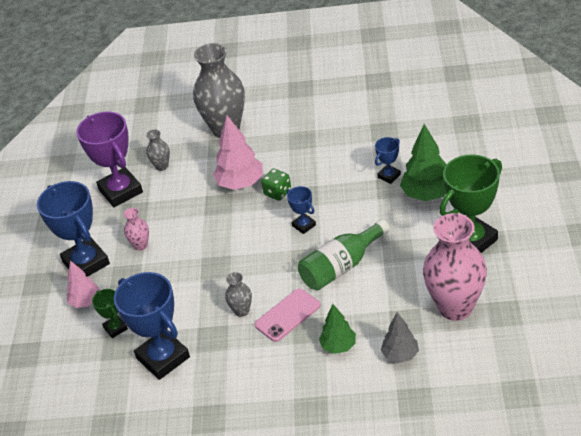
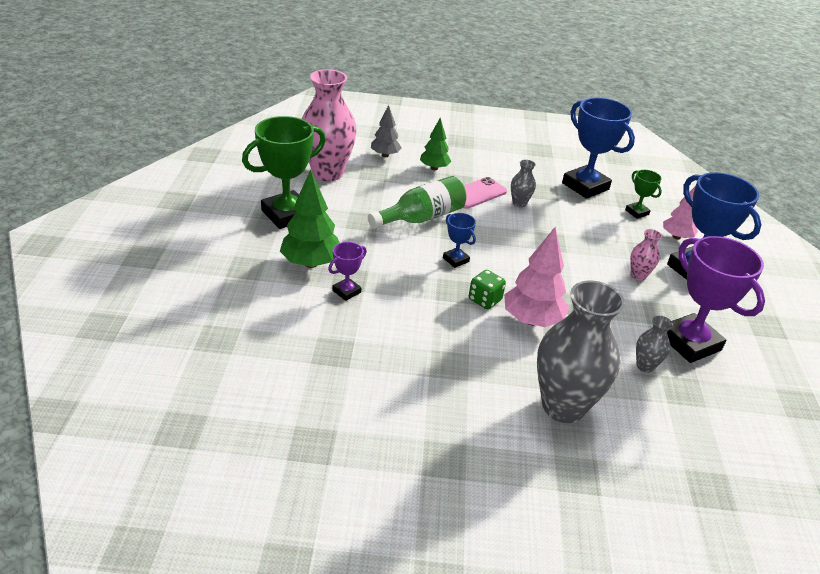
camera: 175 degrees right, 5 degrees down
(389, 176) = (346, 291): blue trophy -> purple trophy

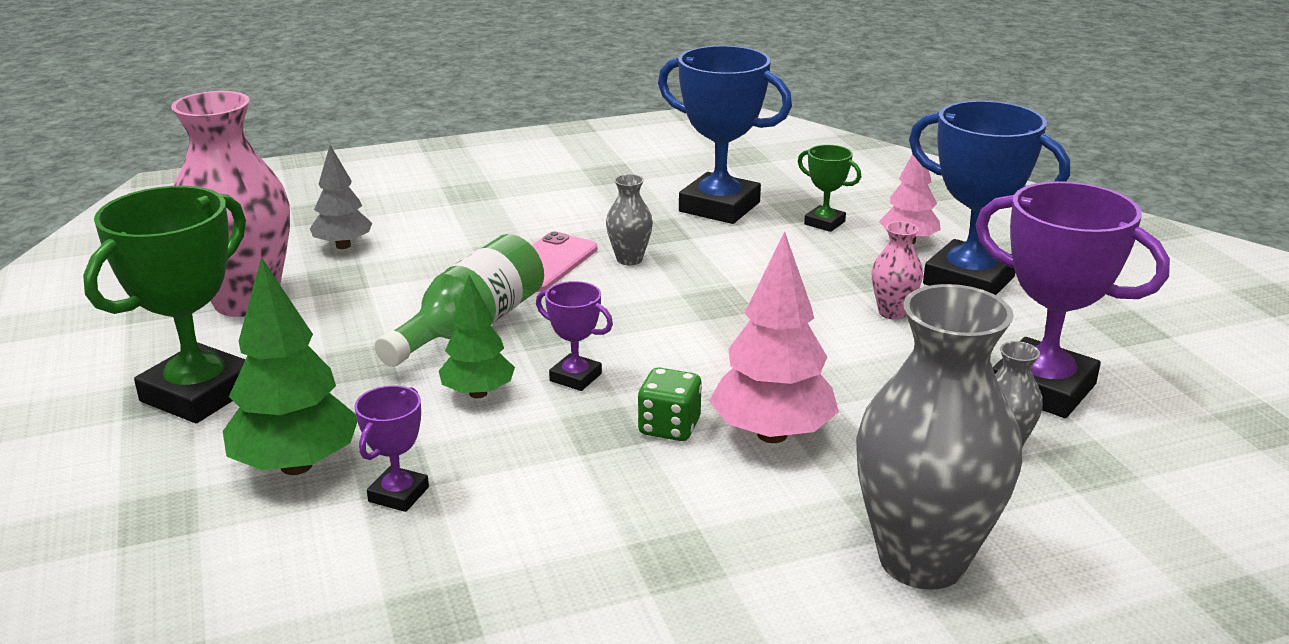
camera: 20 degrees left, 10 degrees down
(434, 168) = (447, 243): green tree -> green tree (478, 393)
(455, 260) = (575, 377): blue trophy -> purple trophy

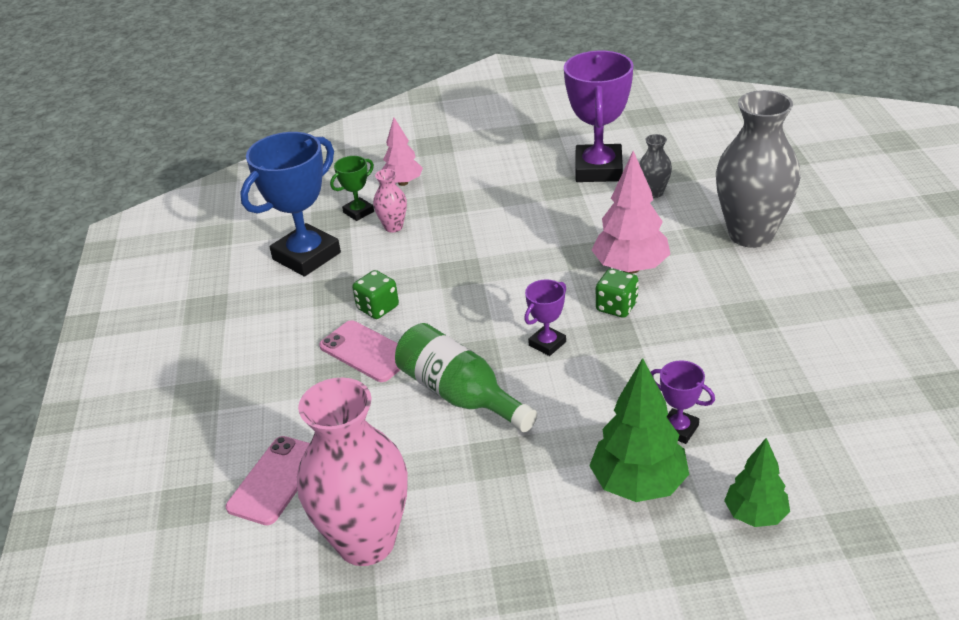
camera: 75 degrees left, 10 degrees up
(199, 393) = (525, 556): green trophy -> none
(343, 246) = (275, 480): grey tree -> pink phone
(478, 393) = (558, 391): green tree -> green tree (755, 515)
(629, 259) = (378, 308): grey vase -> green dice
(892, 312) = (499, 204): pink vase -> pink vase (393, 227)
(968, 280) = (467, 170): blue trophy -> none
(1042, 388) = (598, 169): purple trophy -> purple trophy turned 45 degrees counterclockwise

